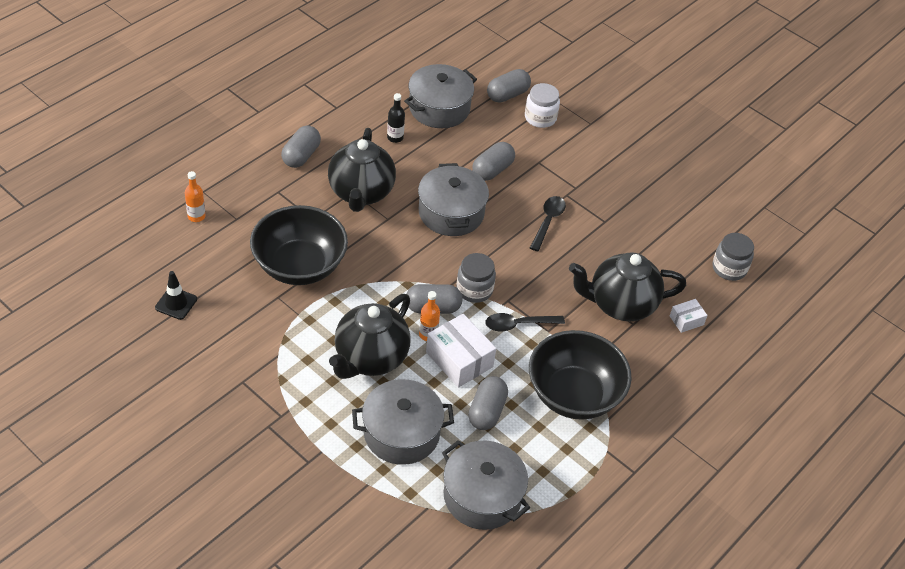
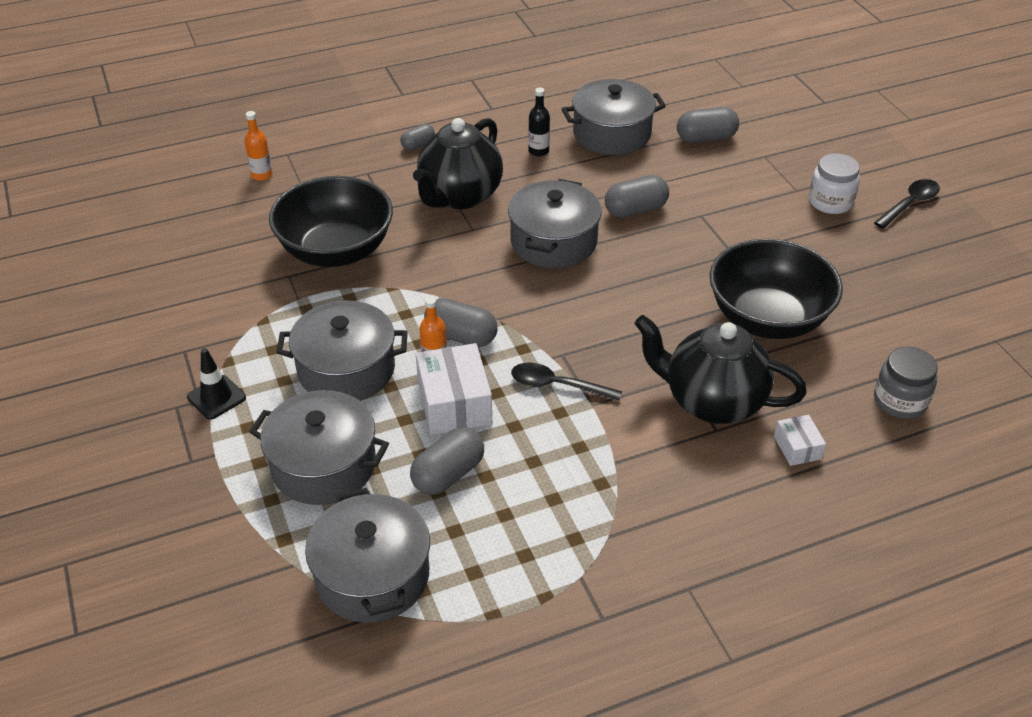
camera: 30 degrees right, 5 degrees down
(176, 303) = (175, 252): black traffic cone -> black traffic cone (216, 397)
(301, 156) = (418, 145): grey capsule -> grey capsule, size x0.60
(370, 358) = (346, 370): black teapot -> grey pot
(474, 290) = (526, 331): grey jar -> none
(540, 118) = (733, 170): white jar -> white jar (830, 202)
(548, 221) = (672, 281): black spoon -> black spoon (909, 204)
(574, 395) = (578, 491): black bowl -> black bowl (767, 319)
(686, 320) = (797, 447): white box -> white box turned 75 degrees clockwise

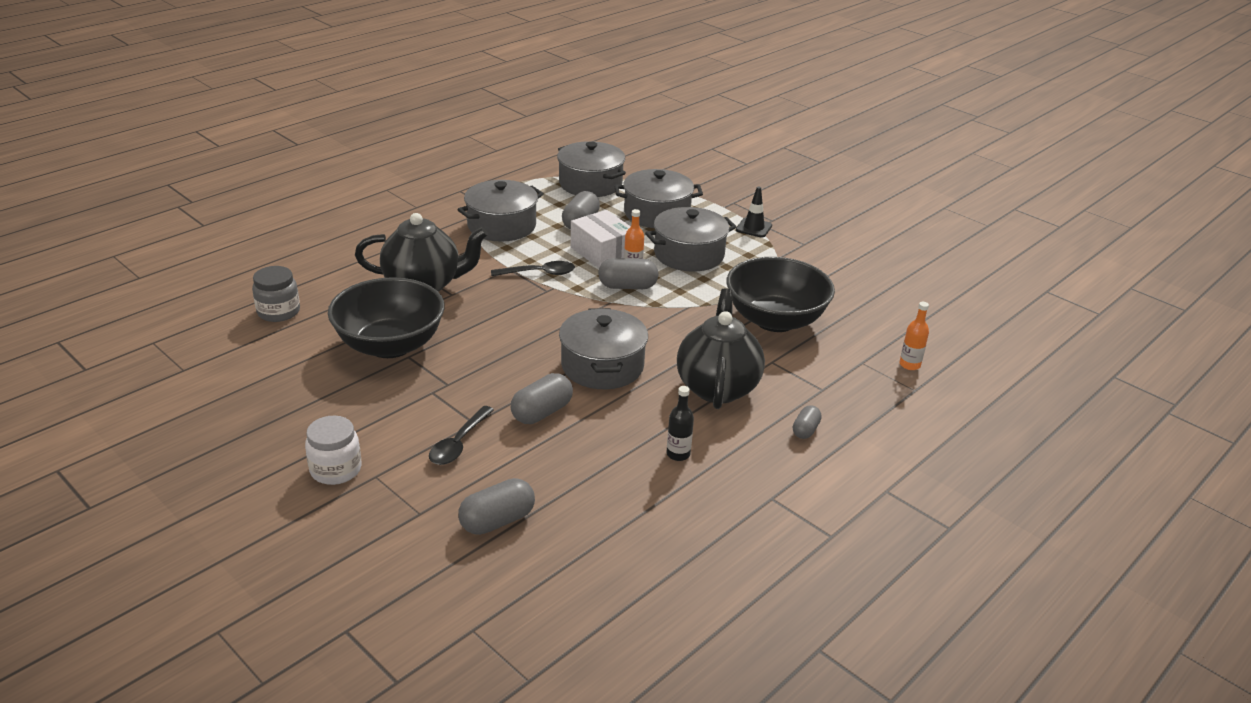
camera: 155 degrees right, 10 degrees down
(611, 134) = (611, 497): grey pot -> grey pot (501, 226)
(797, 447) = (357, 273): white box -> none
(909, 204) = (242, 489): black spoon -> black spoon (459, 443)

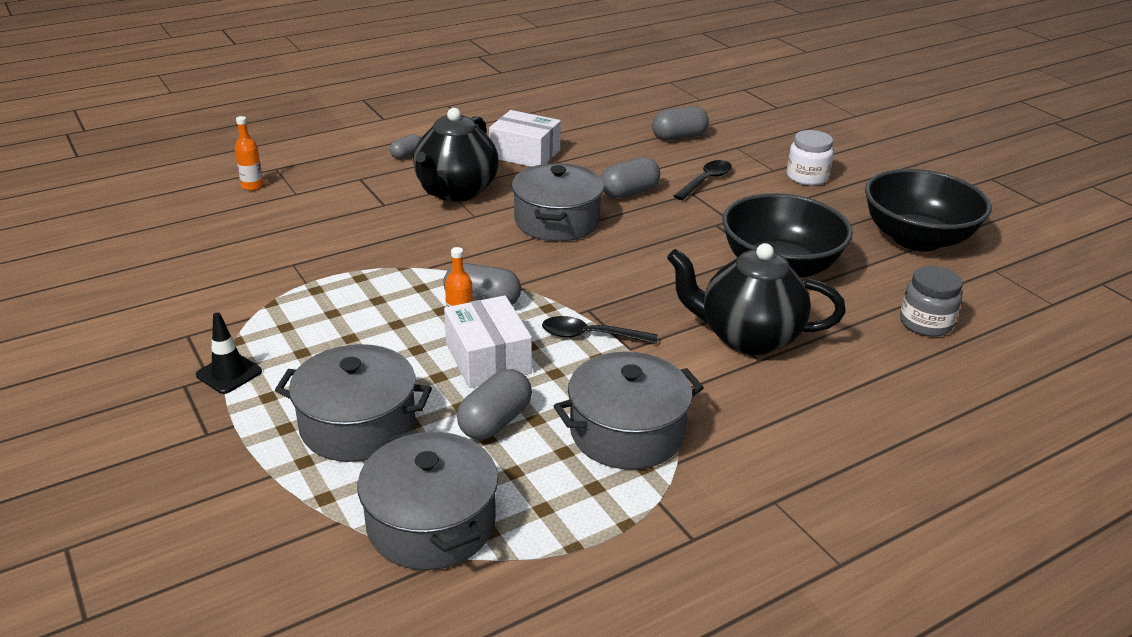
camera: 165 degrees left, 0 degrees up
(678, 454) = (525, 154): black bottle -> white box
(689, 254) = (367, 338): grey pot -> none
(775, 320) = (339, 241): black bowl -> black bowl (916, 239)

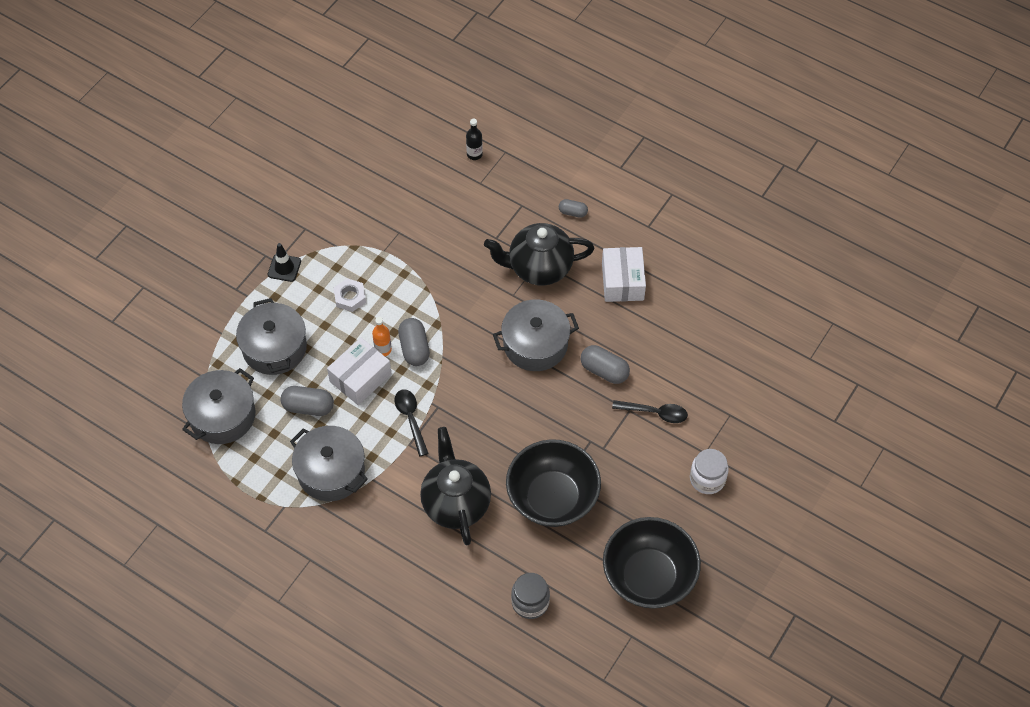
camera: 65 degrees right, 25 degrees up
(252, 186) = (474, 154): orange bottle -> black bottle
(347, 330) = (350, 297): none -> white nut
(679, 137) = (721, 369): grey capsule -> none

